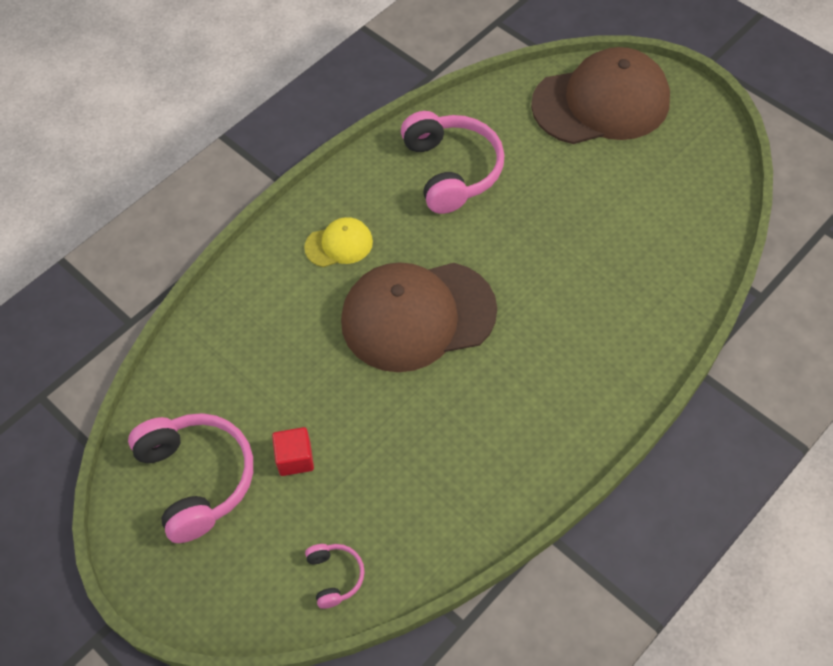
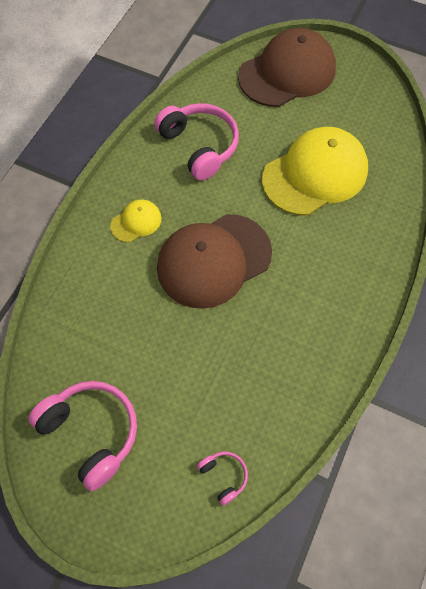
camera: 20 degrees left, 5 degrees up
(295, 458) = (161, 394): red cube -> none
(588, 241) = (315, 174): none -> yellow cap

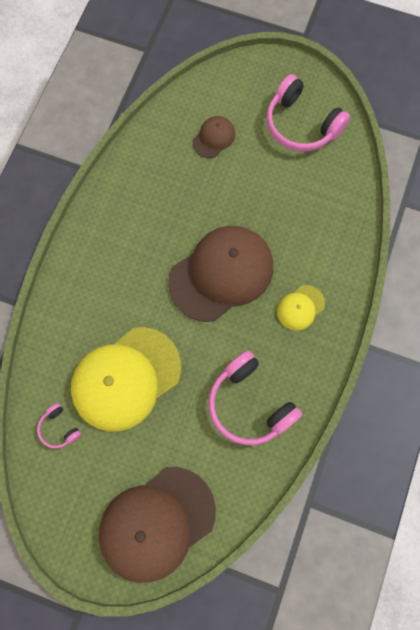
camera: 175 degrees right, 10 degrees up
(207, 424) = (214, 138): none -> brown cap
(224, 476) = (197, 104): pink headphones -> pink headphones (59, 428)

